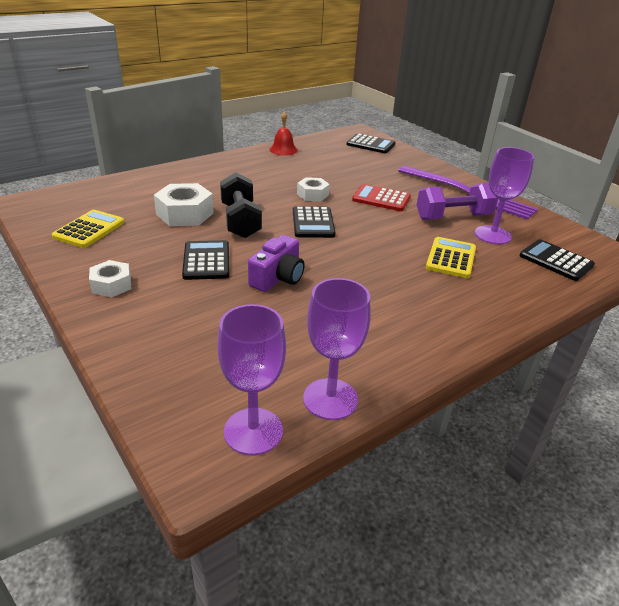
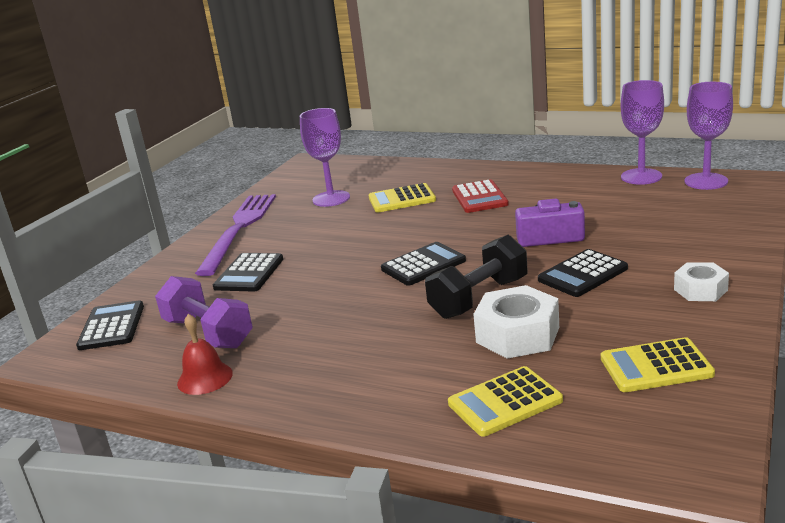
camera: 115 degrees left, 10 degrees down
(143, 190) = (505, 402): none -> yellow calculator
(312, 194) = (350, 293): white nut -> none
(381, 199) = (310, 258): red calculator -> red calculator (479, 197)
(453, 217) = (312, 219): purple dumbbell -> purple dumbbell (208, 333)
(556, 261) = (349, 173): black calculator -> black calculator (249, 273)

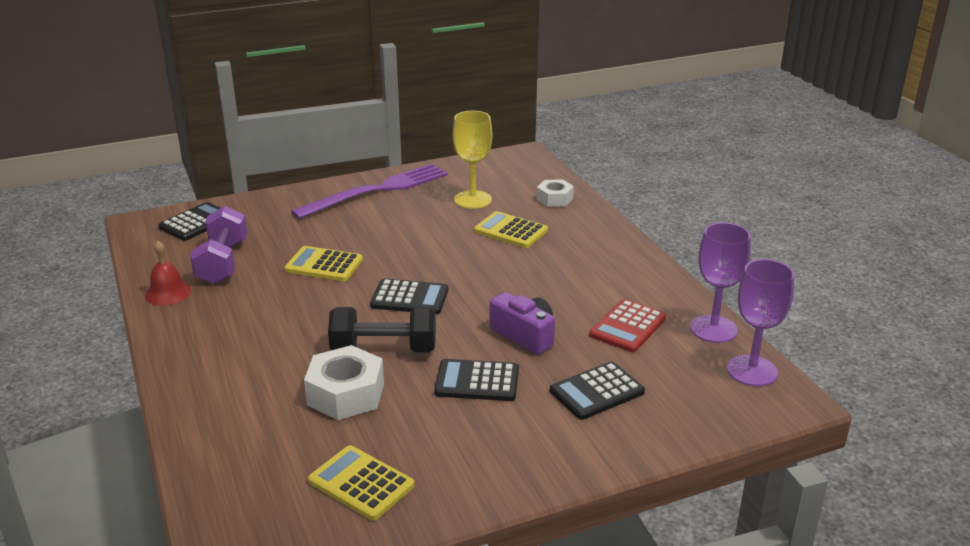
camera: 40 degrees right, 5 degrees up
(249, 273) = (317, 232): black calculator -> black calculator (597, 392)
(331, 199) = (472, 200): purple goblet -> yellow goblet
(479, 197) = (560, 265): red calculator -> red calculator (628, 327)
(505, 402) = (245, 432): yellow calculator -> yellow calculator (324, 265)
(700, 290) = (516, 456): white nut -> white nut (554, 199)

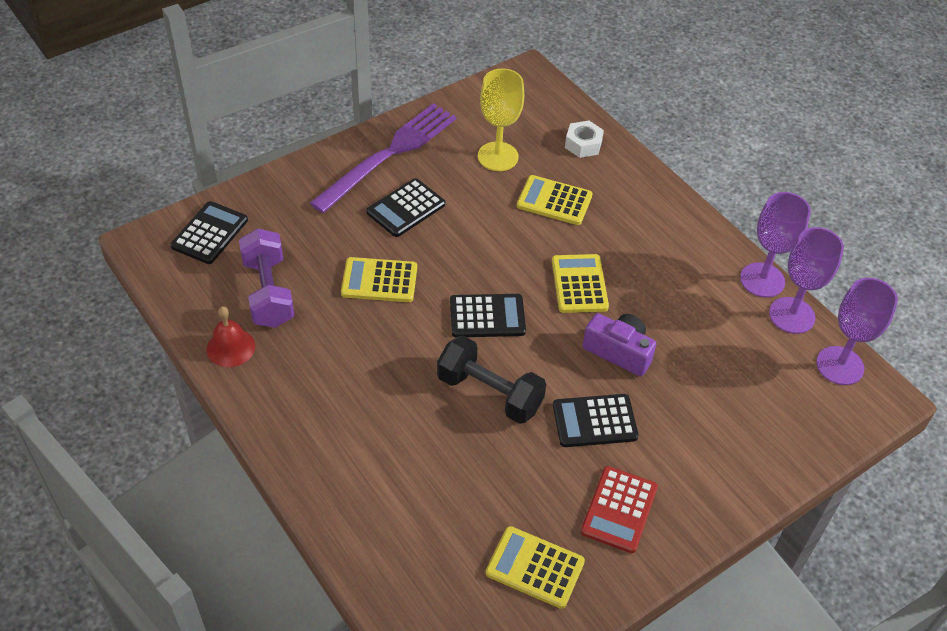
camera: 15 degrees left, 20 degrees up
(346, 394) = (476, 459): white nut -> none
(384, 349) = (489, 393): black dumbbell -> black dumbbell turned 45 degrees clockwise
(508, 286) = (579, 284): none -> yellow calculator
(597, 392) = (709, 416): black calculator -> black calculator (406, 208)
(628, 327) = (712, 325): red calculator -> red calculator (619, 510)
(692, 301) = (762, 280): none -> purple goblet

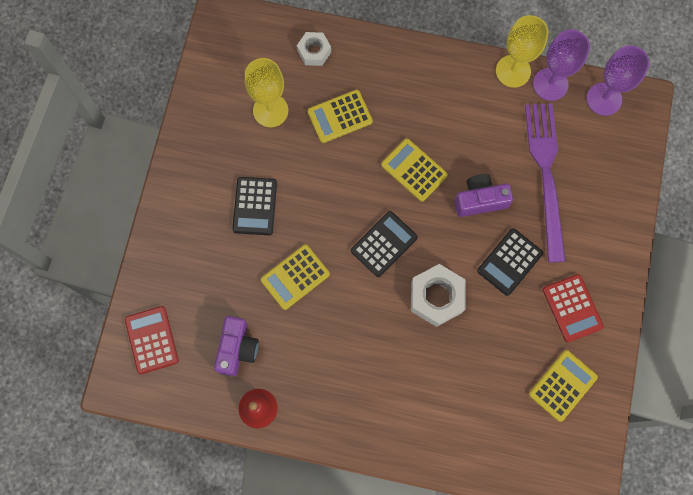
camera: 40 degrees left, 25 degrees up
(209, 233) = (151, 340): black calculator -> red calculator
(268, 292) = (237, 349): purple dumbbell -> purple camera
(389, 155) = (199, 172): purple fork -> purple fork (546, 174)
(489, 393) = (436, 297): black dumbbell -> white nut
(535, 568) = (562, 385): yellow calculator -> yellow calculator turned 150 degrees clockwise
(762, 280) = (513, 71): purple goblet -> yellow goblet

